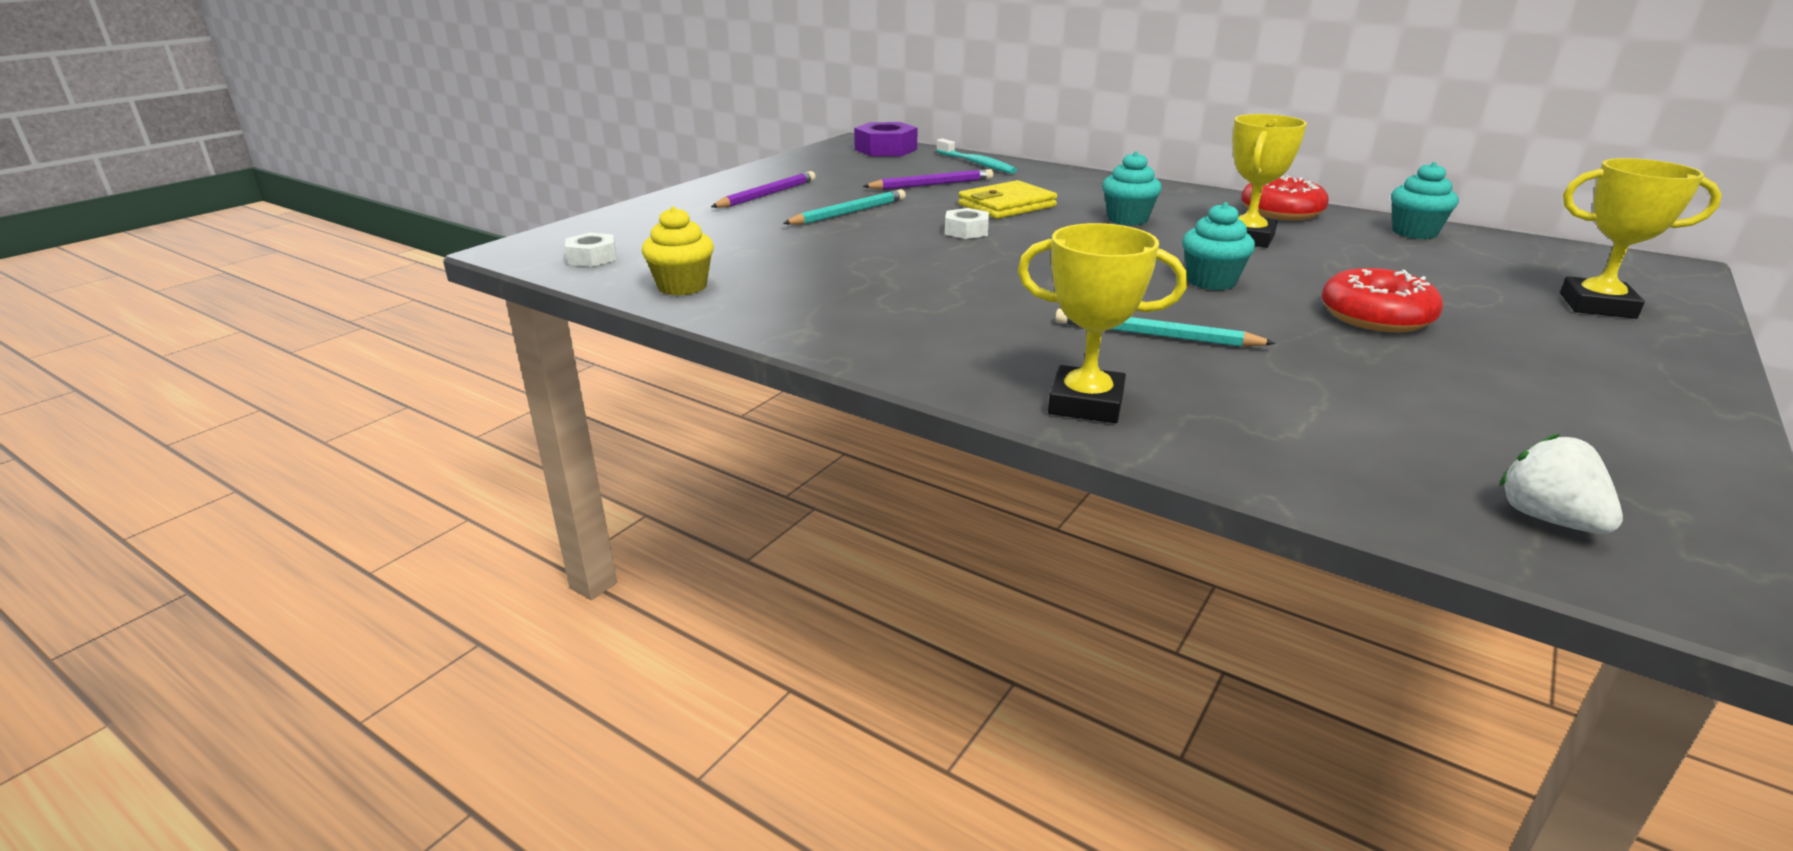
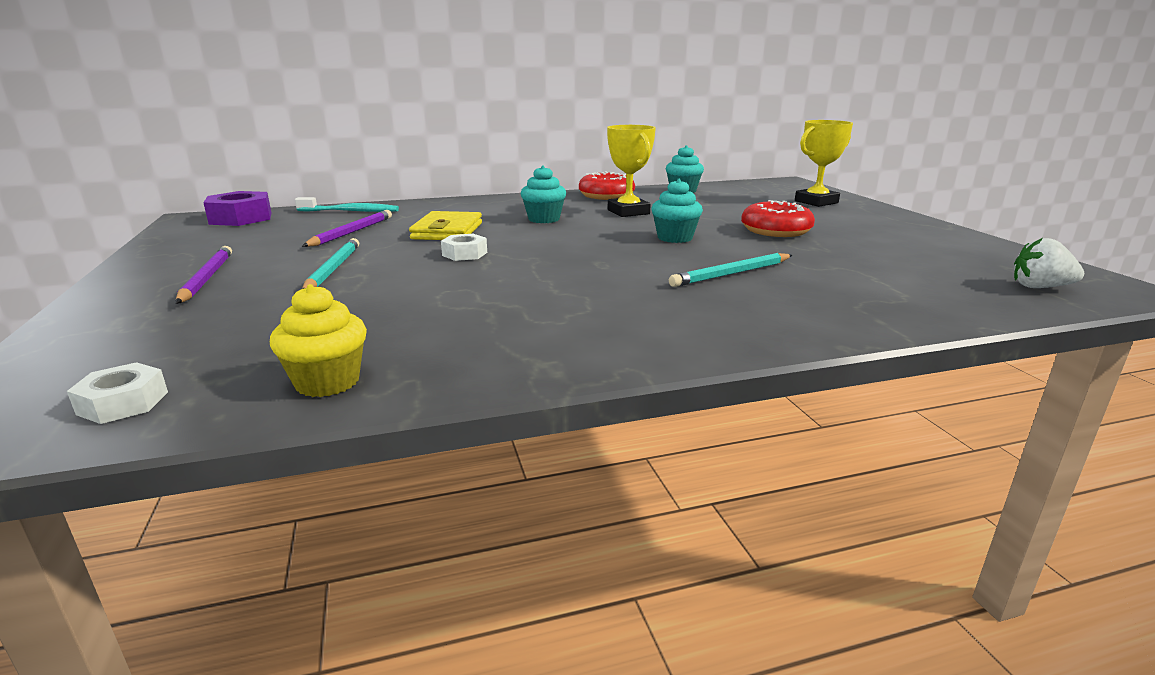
camera: 50 degrees left, 5 degrees down
(1086, 403) = (812, 324): yellow trophy -> none

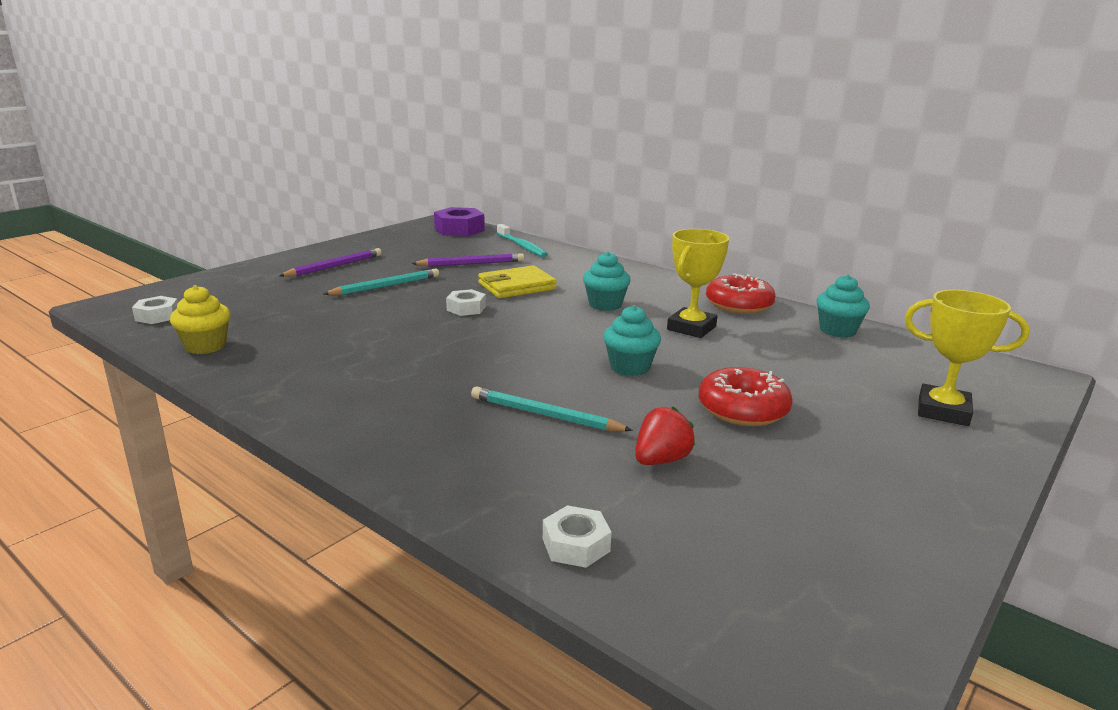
camera: 55 degrees right, 0 degrees up
(834, 262) = (661, 460): none -> red strawberry
(946, 305) = (576, 545): none -> white nut
(1039, 287) = (741, 615): white strawberry -> none

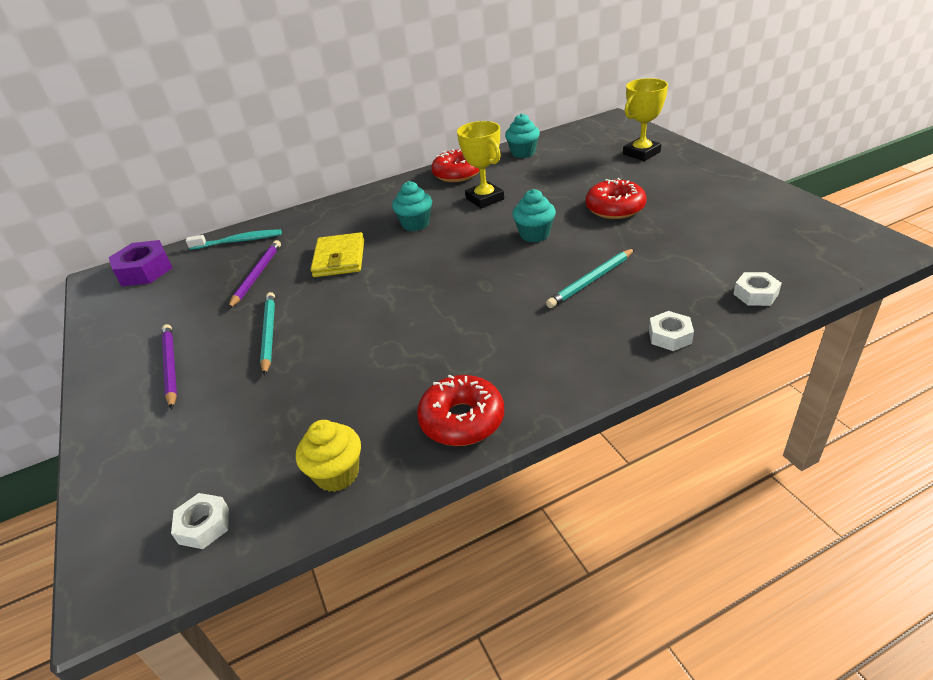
camera: 60 degrees left, 15 degrees up
(274, 382) = (462, 419): none -> red donut
(466, 308) = (368, 291): white nut -> white nut (670, 336)
(661, 460) = (668, 248): red strawberry -> none

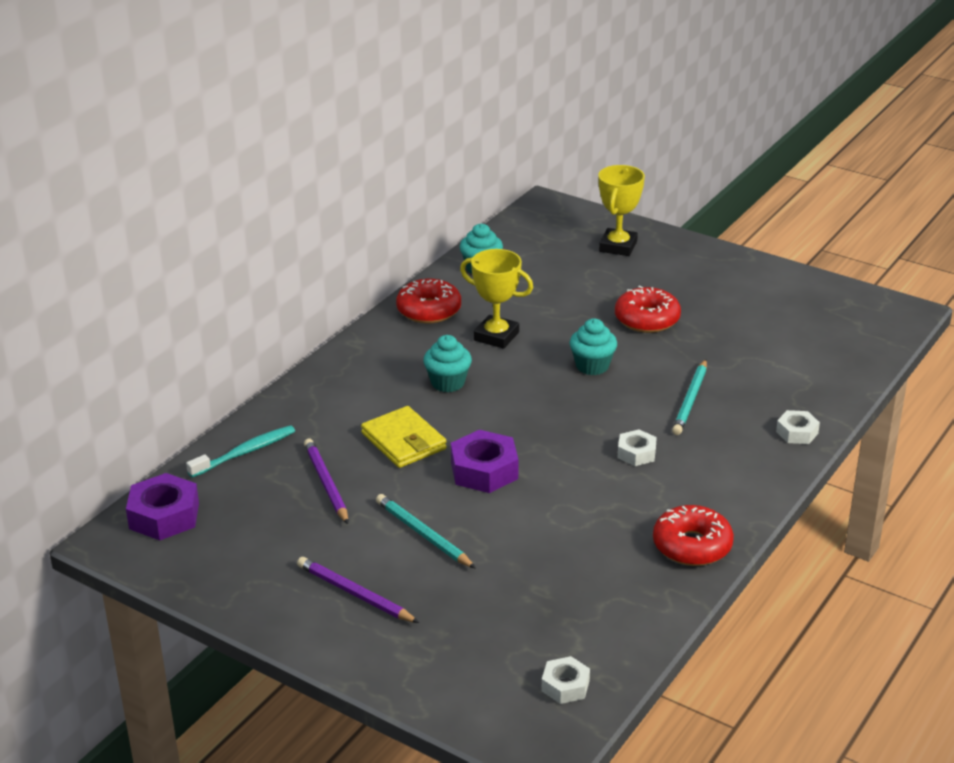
camera: 35 degrees left, 5 degrees down
(337, 474) = (633, 616): yellow cupcake -> none
(367, 295) = (484, 470): none -> purple nut
(755, 294) = (836, 379): white nut -> white nut (636, 453)

